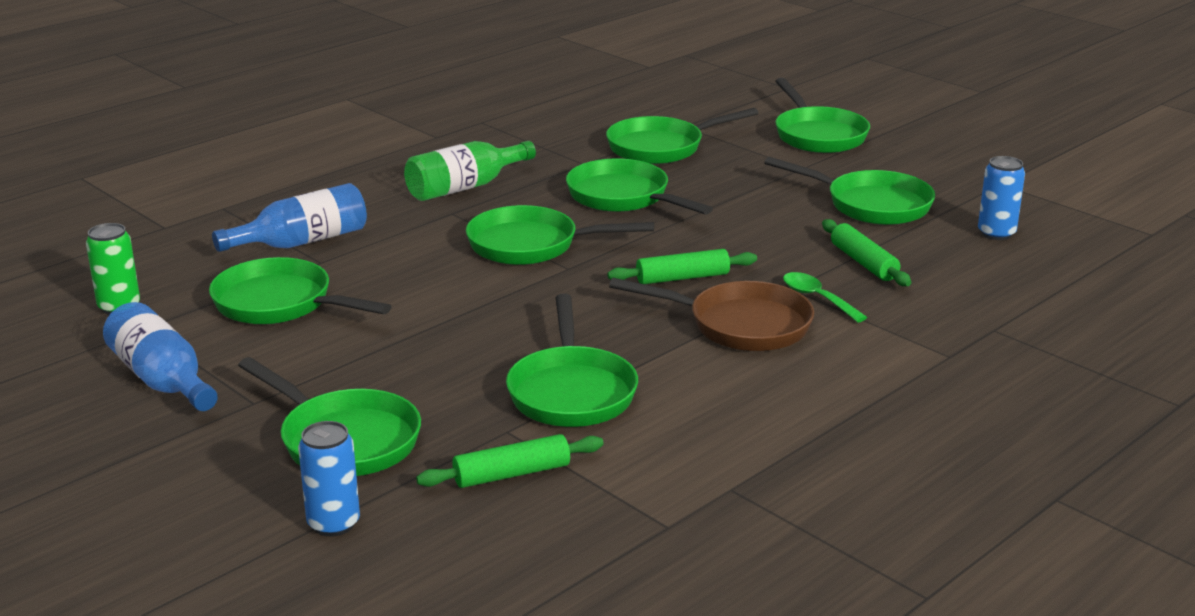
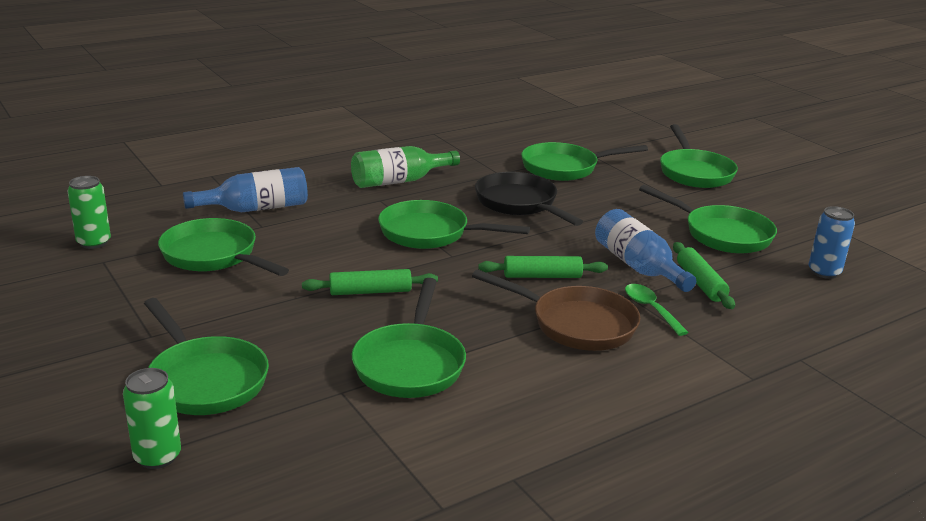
camera: 10 degrees right, 0 degrees up
(162, 380) = (92, 306): blue bottle -> blue bottle (638, 266)
(333, 523) = (157, 457): blue can -> green can
(511, 474) = (327, 433): green rolling pin -> green rolling pin (370, 291)
(623, 197) = (519, 204): green pan -> black pan

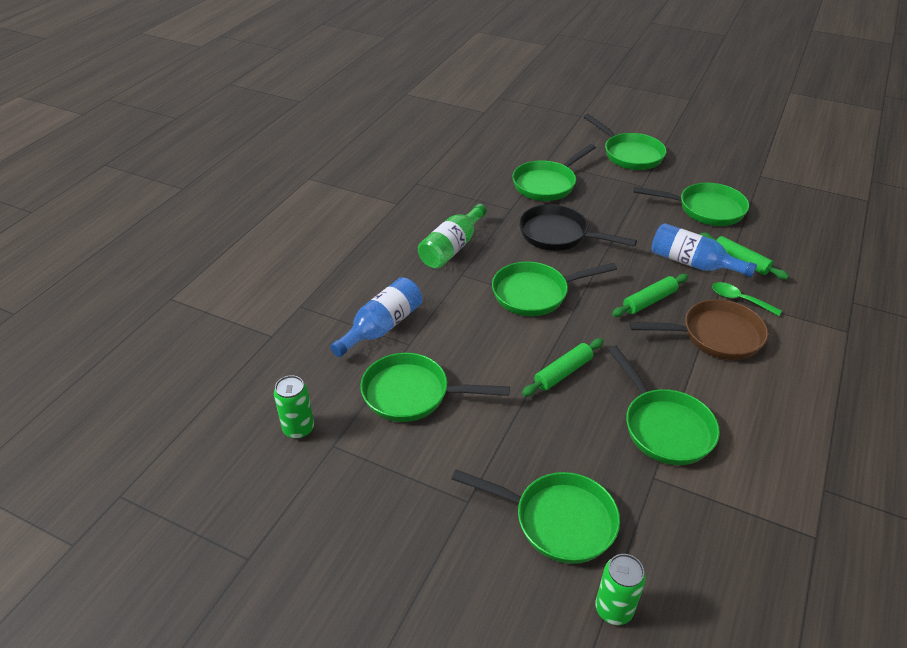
camera: 30 degrees left, 15 degrees up
(824, 272) = (791, 219): blue can -> none

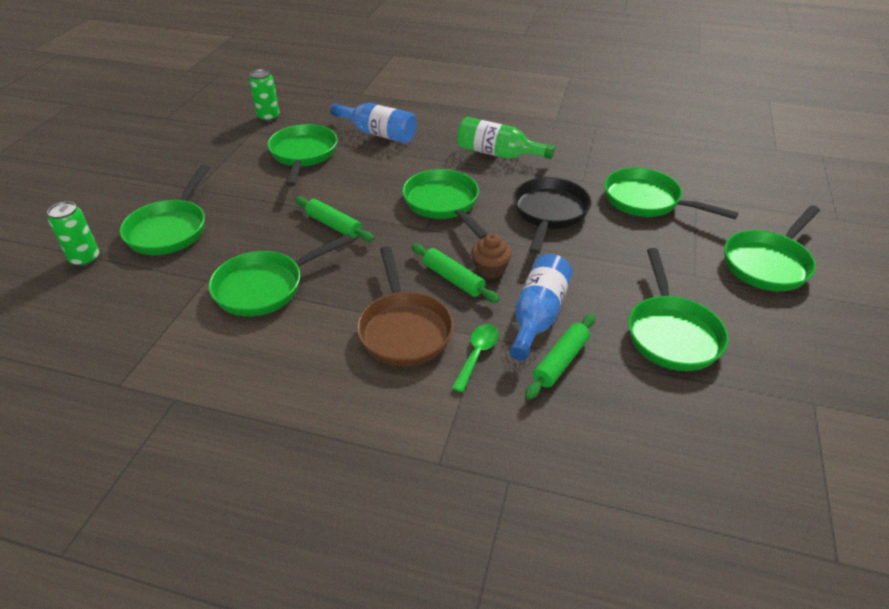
camera: 80 degrees right, 0 degrees up
(635, 279) = (490, 269): none -> brown cupcake

